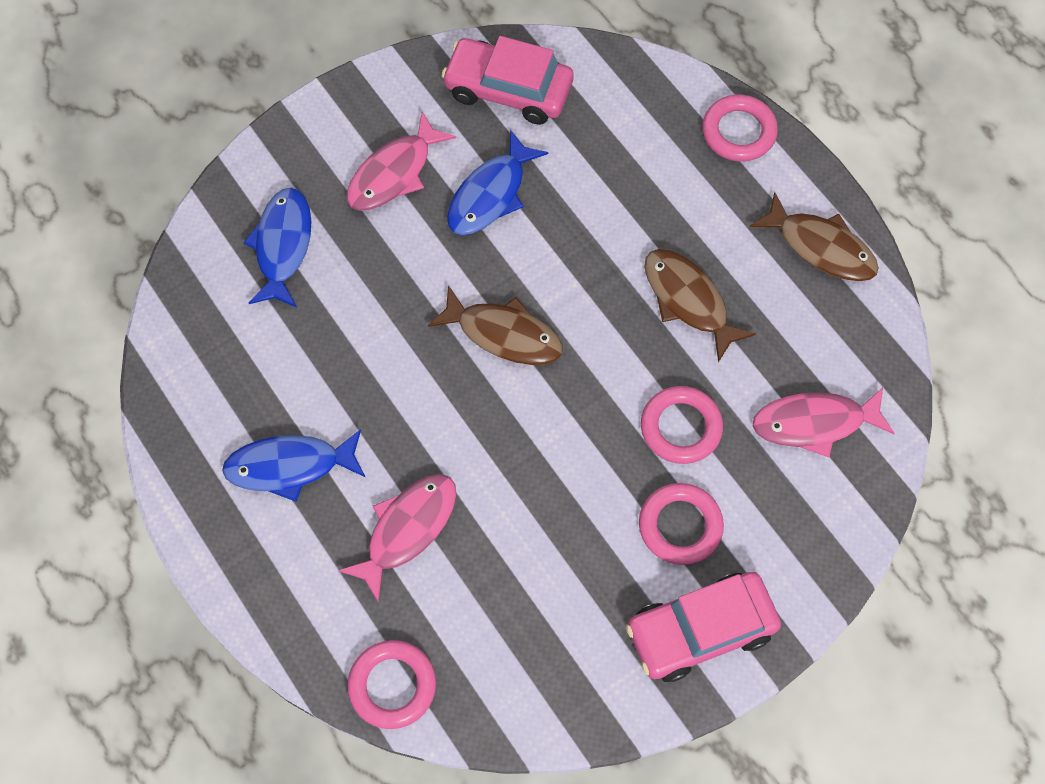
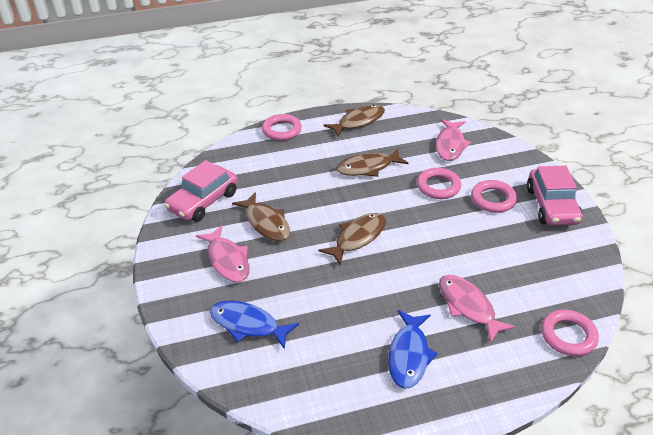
camera: 70 degrees left, 25 degrees down
(490, 194) = (266, 223): blue fish -> brown fish

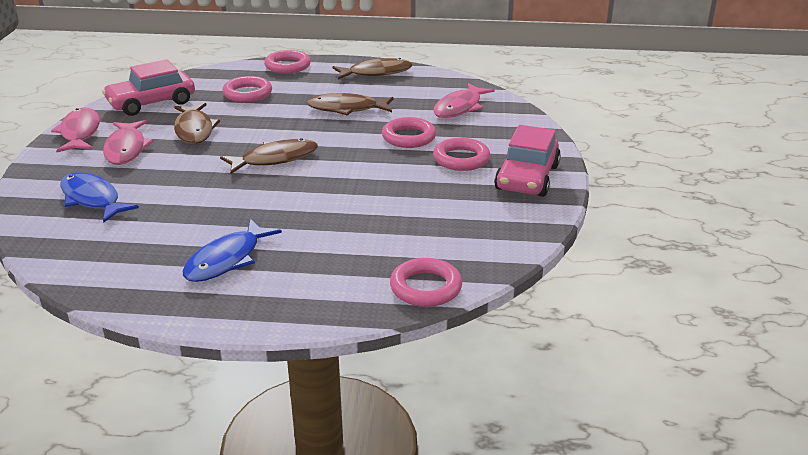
camera: 20 degrees right, 10 degrees down
(275, 170) = (247, 93): none -> pink ring
(468, 306) = (335, 237): pink fish -> pink fish (80, 132)

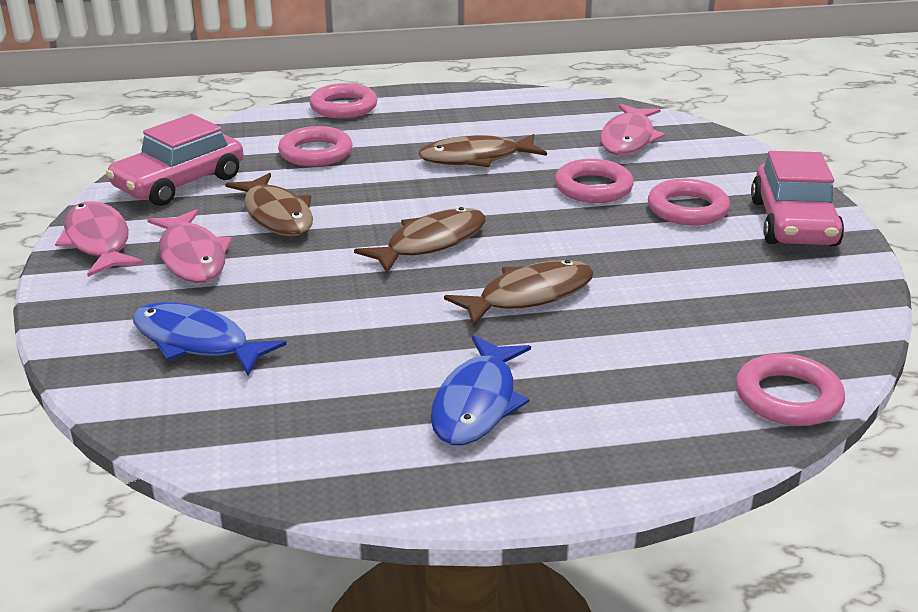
camera: 15 degrees left, 0 degrees up
(376, 73) = (477, 103): brown fish -> brown fish (529, 296)

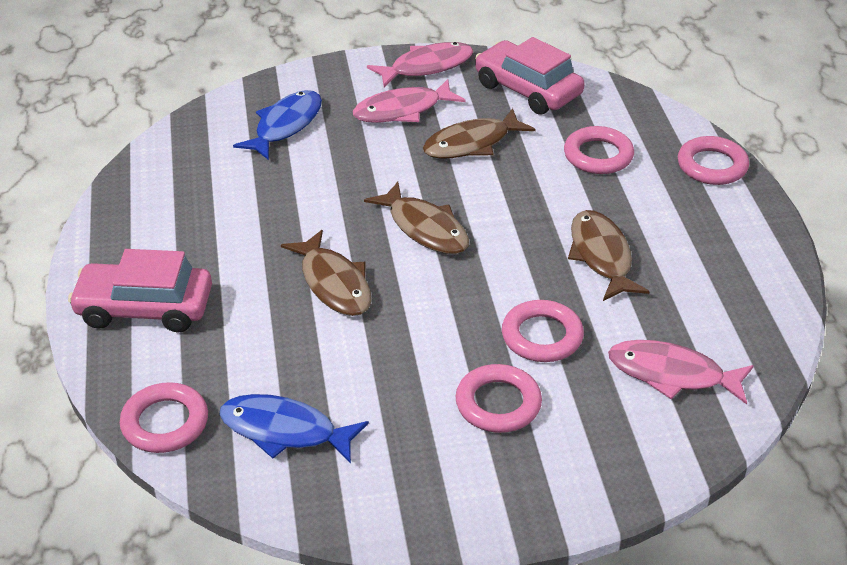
camera: 90 degrees right, 10 degrees up
(477, 403) = (191, 253): blue fish -> blue fish (285, 431)
(793, 223) = (469, 486): pink car -> pink car (145, 308)

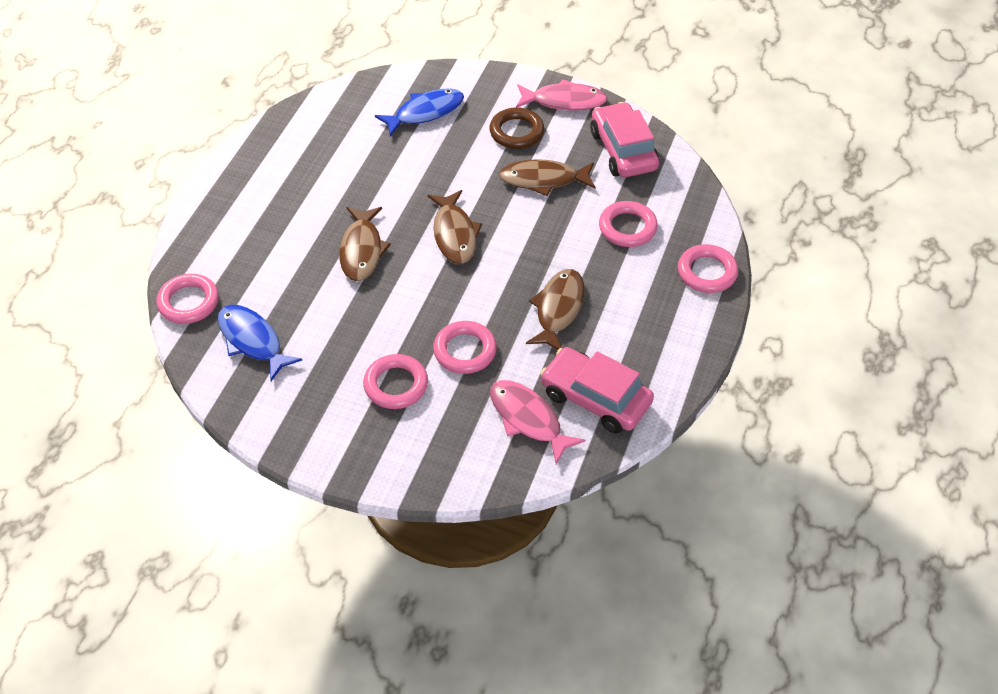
camera: 30 degrees right, 10 degrees up
(145, 308) = (234, 216): pink car -> pink car (595, 398)
(402, 110) = (516, 132): pink fish -> brown ring

